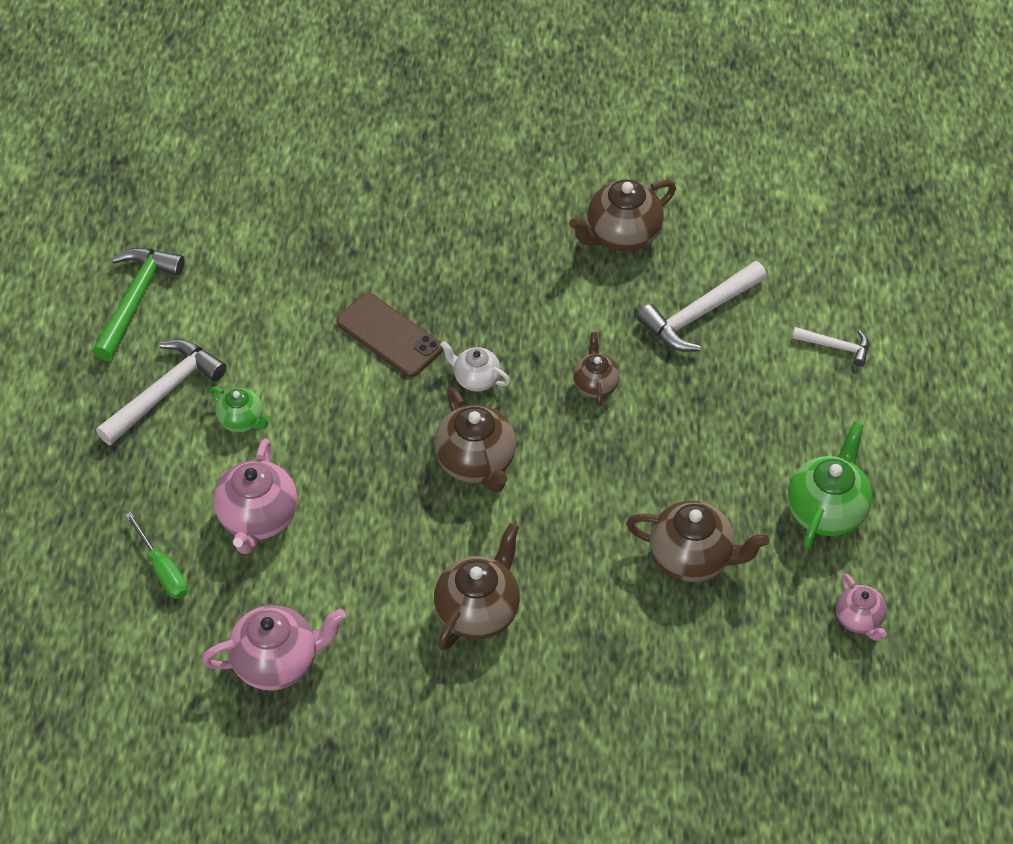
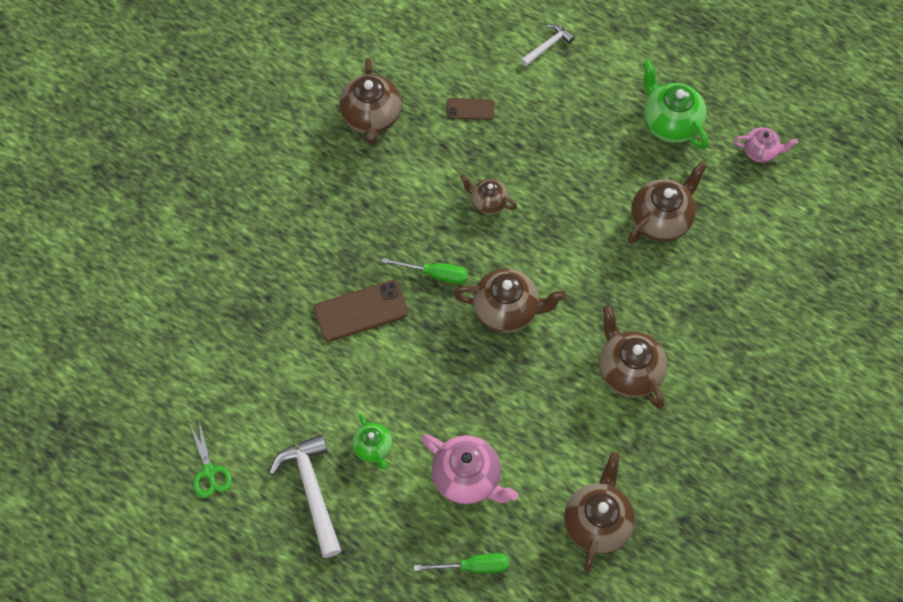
camera: 60 degrees left, 10 degrees up
(136, 299) = (209, 472): green hammer -> green scissors
(242, 420) = (373, 448): green teapot -> green teapot turned 90 degrees clockwise
(278, 662) = (597, 523): pink teapot -> brown teapot
(475, 379) = (435, 274): white teapot -> green screwdriver
(699, 314) = (470, 109): white hammer -> brown phone

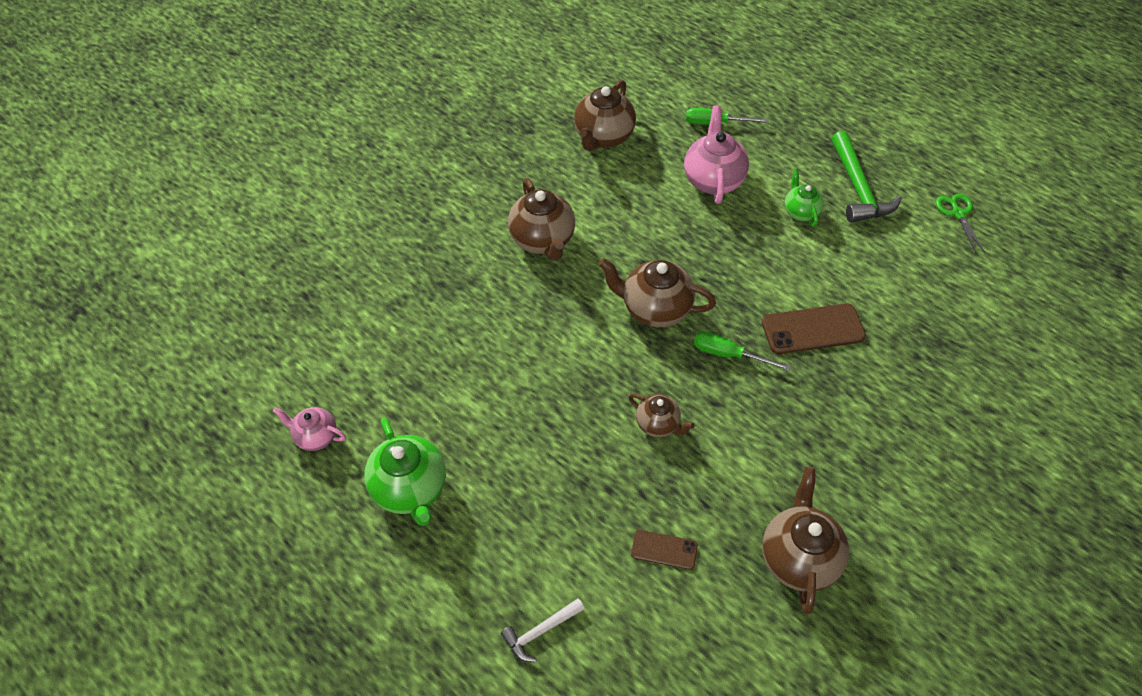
camera: 170 degrees left, 10 degrees down
(312, 491) = (858, 188): white hammer -> green hammer
(468, 479) = (713, 180): pink teapot -> pink teapot turned 45 degrees clockwise
(661, 220) = (462, 376): brown teapot -> none

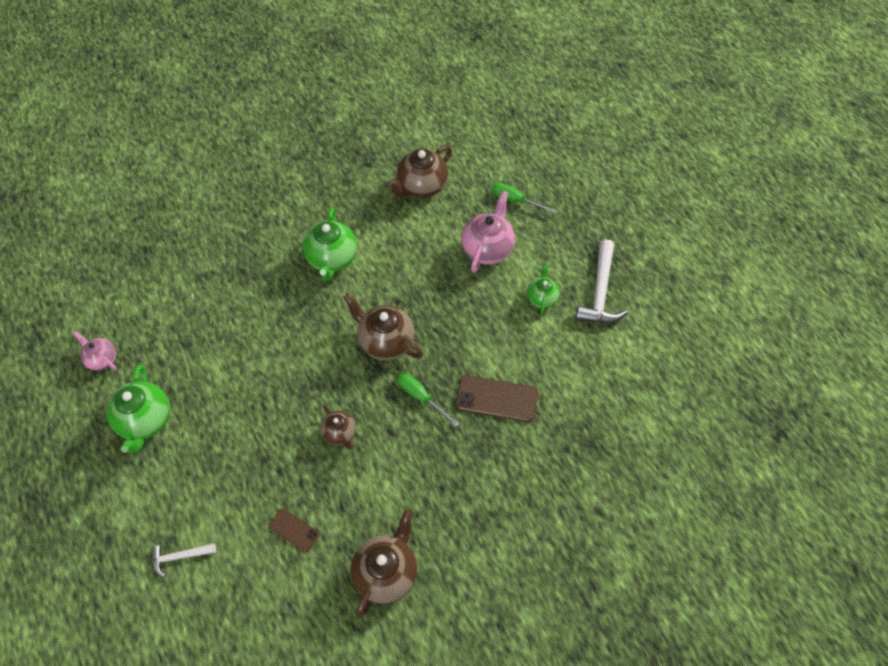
camera: 20 degrees right, 5 degrees up
(543, 240) = (332, 259): brown teapot -> green teapot
(858, 188) = (600, 292): green hammer -> white hammer
(958, 214) = (670, 340): green scissors -> none

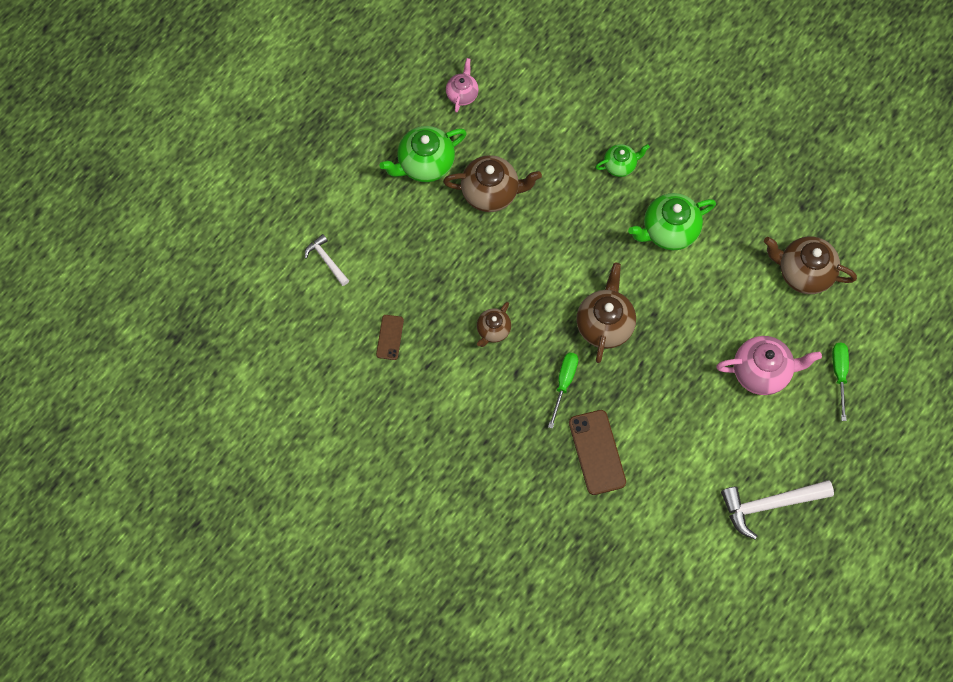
camera: 65 degrees right, 10 degrees up
(386, 572) = (390, 430): brown teapot -> brown teapot (491, 192)
(541, 298) = (731, 449): green teapot -> green teapot (620, 165)

